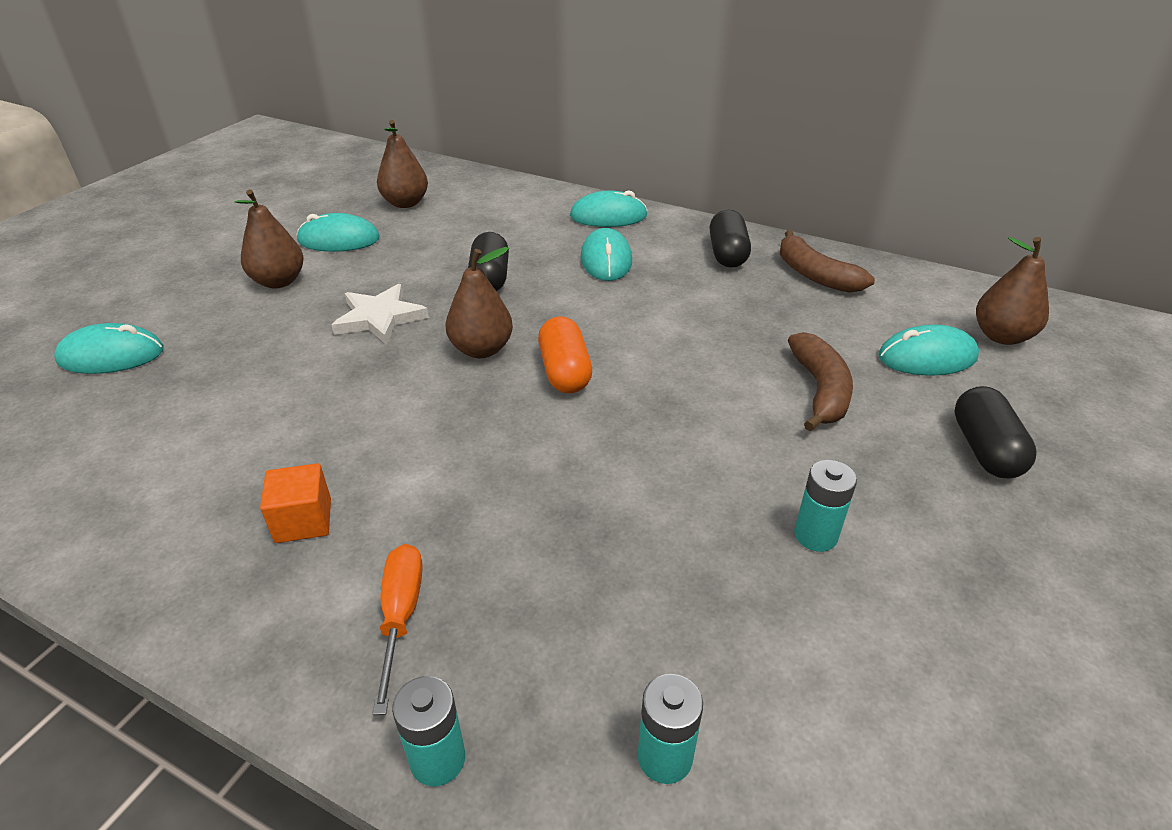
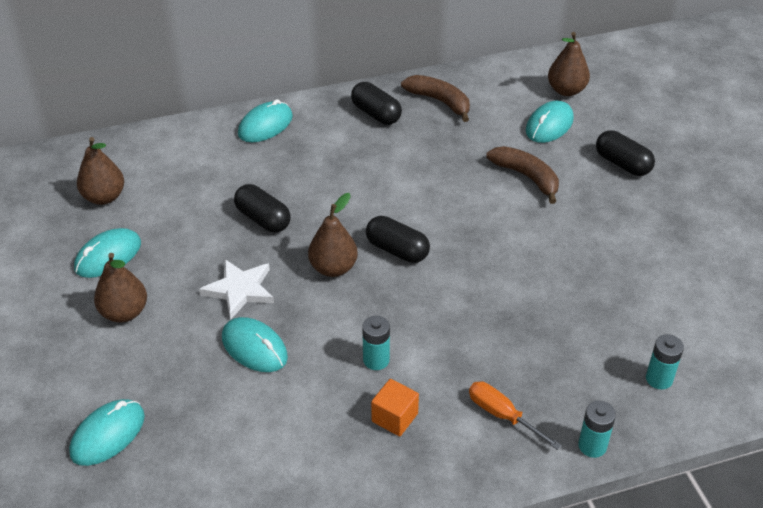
camera: 45 degrees left, 5 degrees up
(565, 371) = (397, 250): orange capsule -> black capsule
(606, 260) = (313, 161): turquoise mouse -> turquoise mouse (254, 347)
(814, 275) = (440, 101): brown banana -> brown banana turned 150 degrees counterclockwise
(815, 535) = (607, 254): turquoise battery -> turquoise battery (376, 360)

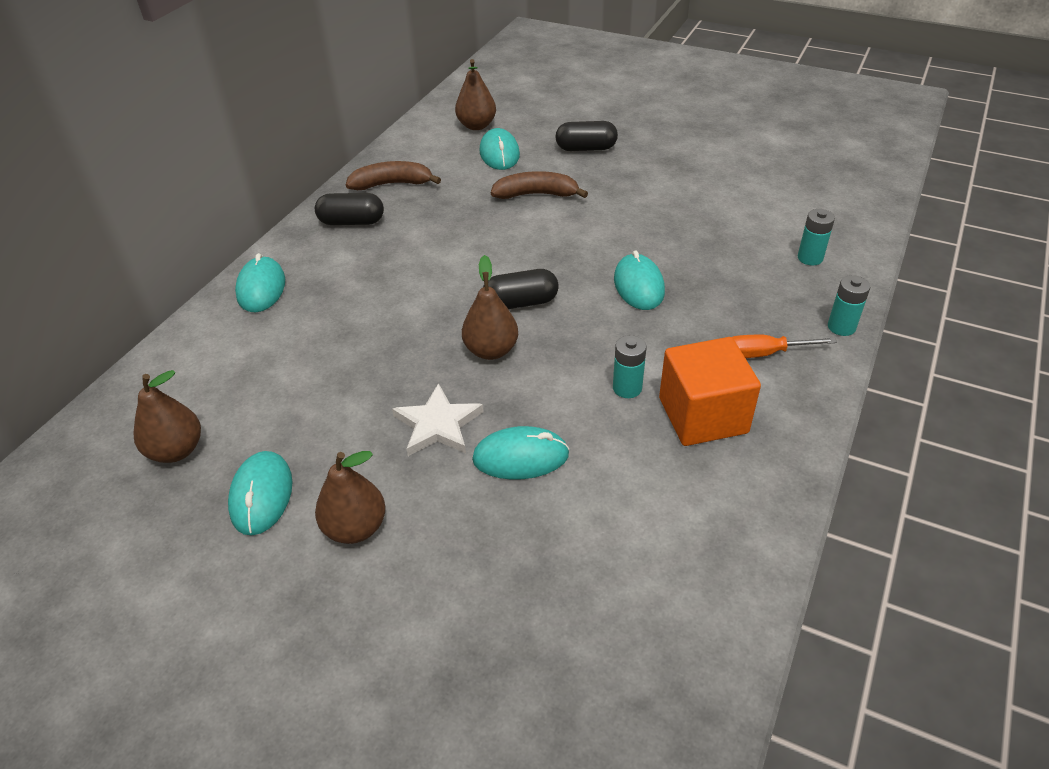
camera: 45 degrees left, 0 degrees up
(108, 434) = (503, 639): turquoise mouse -> turquoise mouse (638, 285)
(263, 219) = (373, 358): black capsule -> none
(394, 417) = (703, 415): orange cube -> orange cube, size x1.86

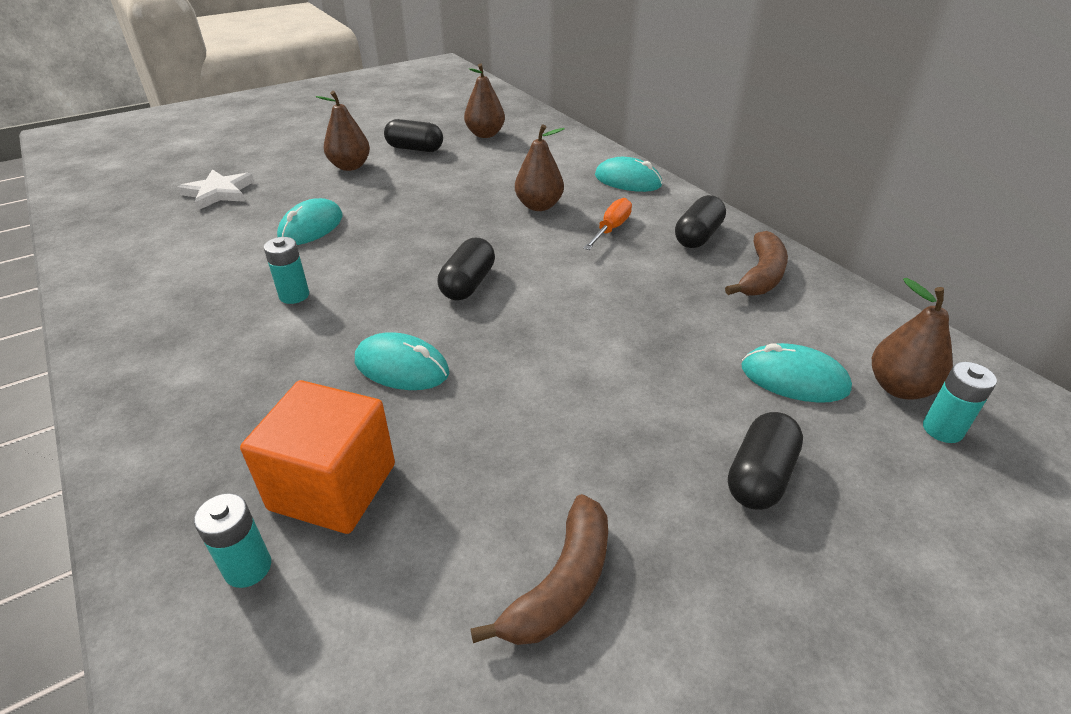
camera: 120 degrees right, 5 degrees down
(261, 495) = (415, 149): turquoise mouse -> black capsule
(438, 424) = (385, 208): white star -> white star (218, 193)
(491, 350) = (428, 250): brown pear -> brown pear (539, 206)
(536, 194) = (657, 369): brown banana -> brown banana (561, 584)
(703, 415) = (209, 319): orange cube -> orange cube (333, 486)
(764, 353) = (199, 399): orange screwdriver -> orange screwdriver (611, 229)
(841, 327) = (128, 493): turquoise battery -> turquoise battery (942, 429)

